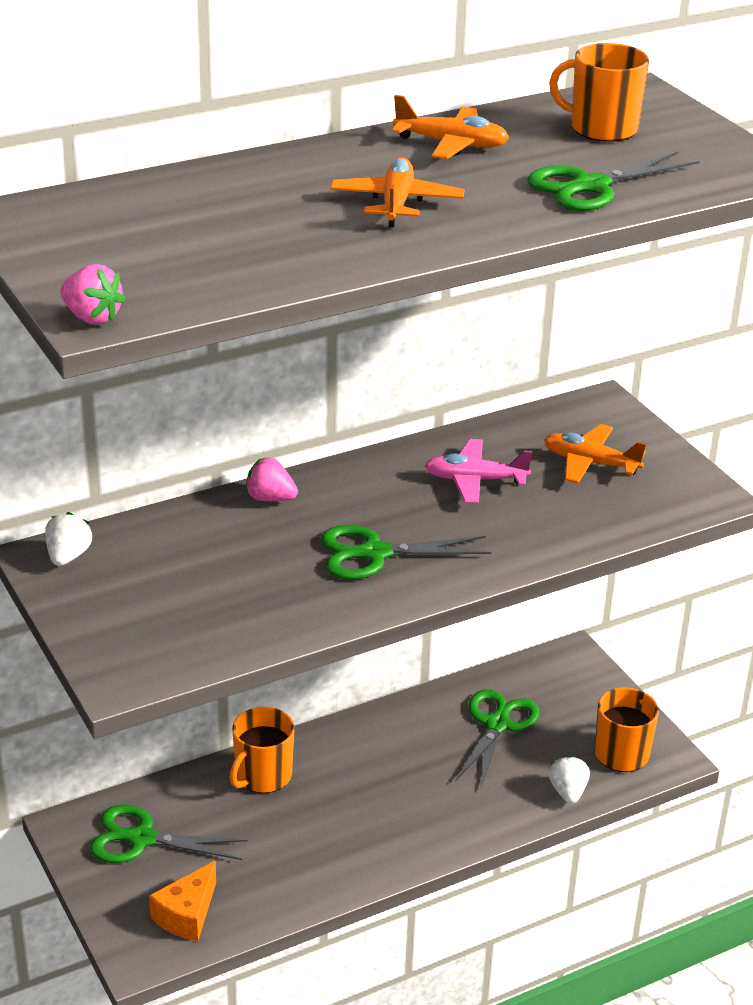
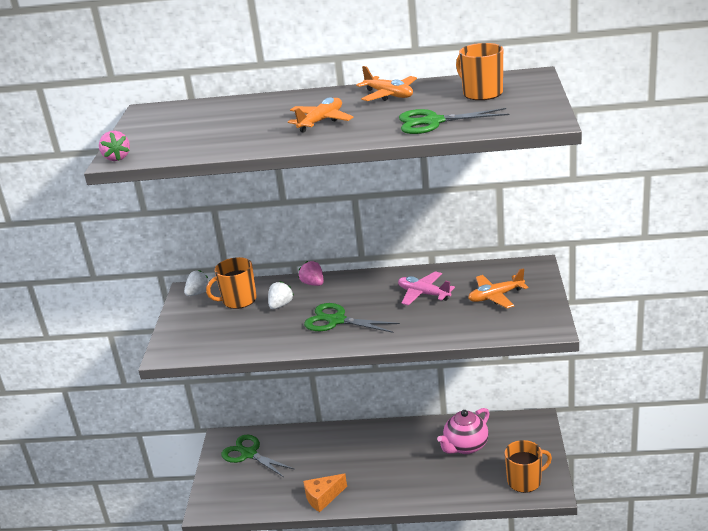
camera: 35 degrees right, 5 degrees down
(187, 915) = (241, 496): orange cheese -> orange cheese (323, 497)
(262, 776) = (326, 439): orange mug -> orange mug (238, 300)
(497, 725) = (465, 446): green scissors -> pink teapot
(568, 792) = (477, 493): white strawberry -> white strawberry (281, 305)
(590, 463) = (496, 296): orange plane -> orange plane turned 75 degrees counterclockwise

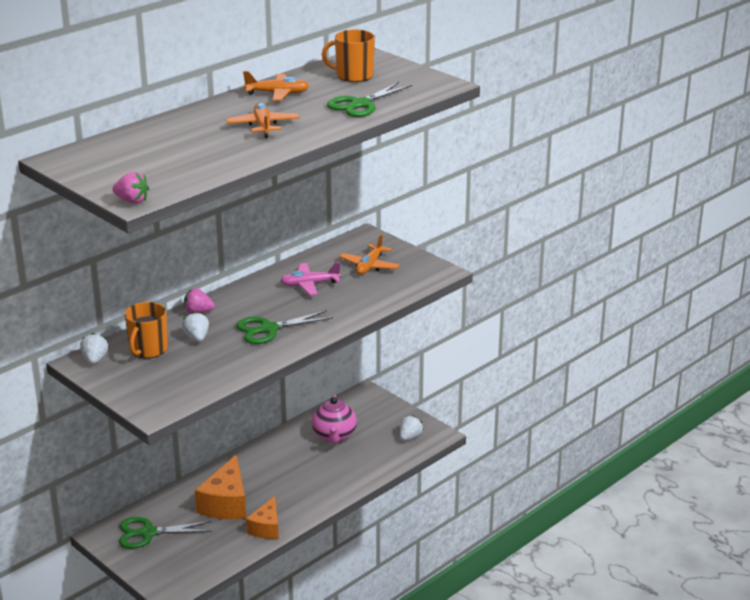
camera: 50 degrees left, 0 degrees up
(322, 460) = (226, 503): none -> orange cheese
(525, 481) = (410, 437): orange mug -> white strawberry

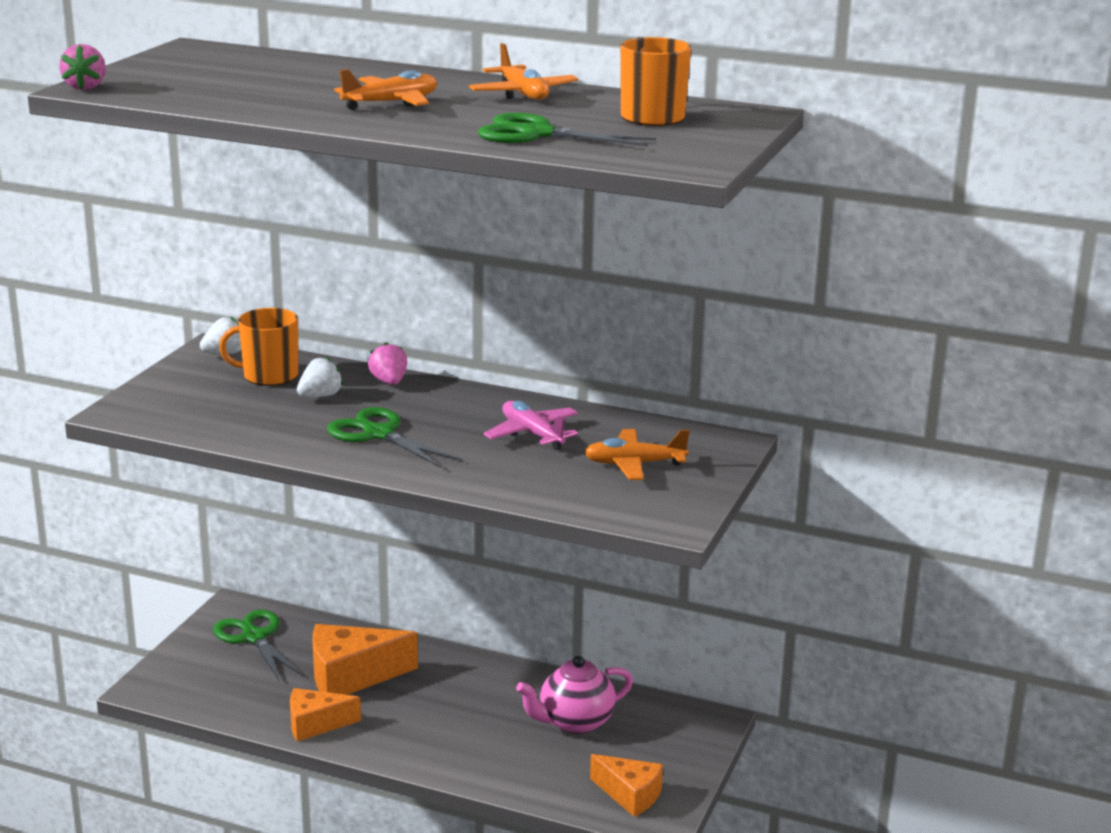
camera: 65 degrees right, 5 degrees down
(410, 437) = (630, 795): white strawberry -> orange cheese

